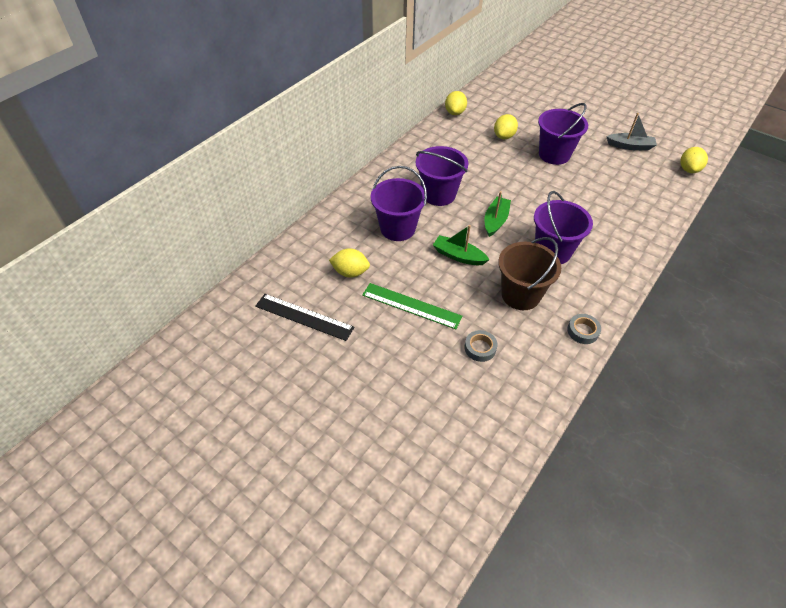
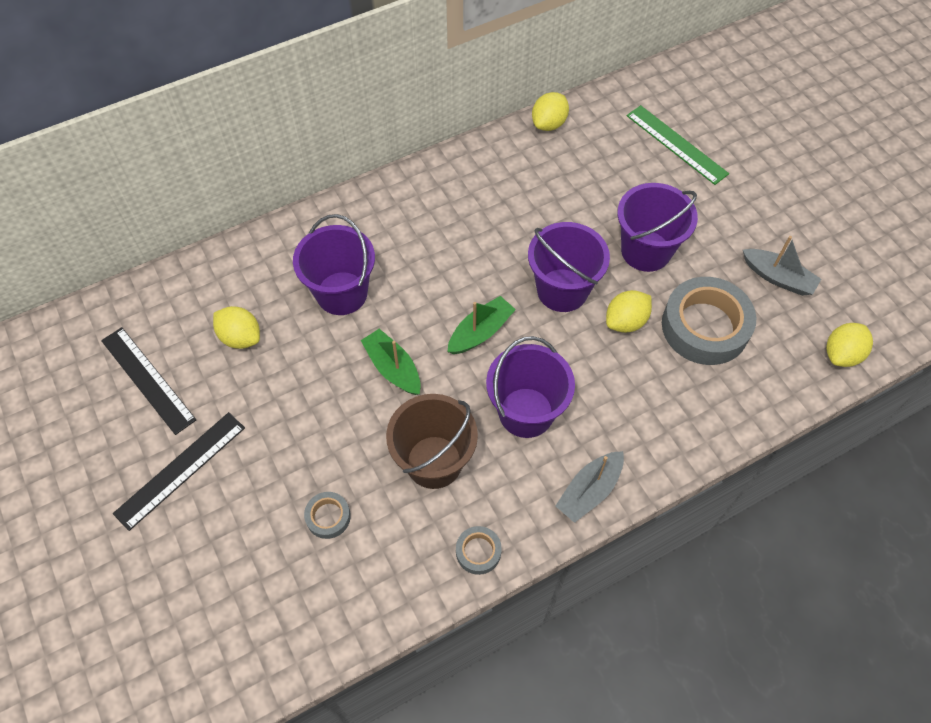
camera: 25 degrees right, 10 degrees up
(364, 359) = (181, 470): none -> black ruler
(411, 306) = (284, 418): green ruler -> green ruler (676, 144)
(439, 194) = (431, 259): purple bucket -> purple bucket (562, 290)
(504, 136) = (592, 191): yellow lemon -> yellow lemon (625, 321)
(613, 179) = (705, 326): none -> grey tape
(618, 277) = (589, 491): none -> grey boat

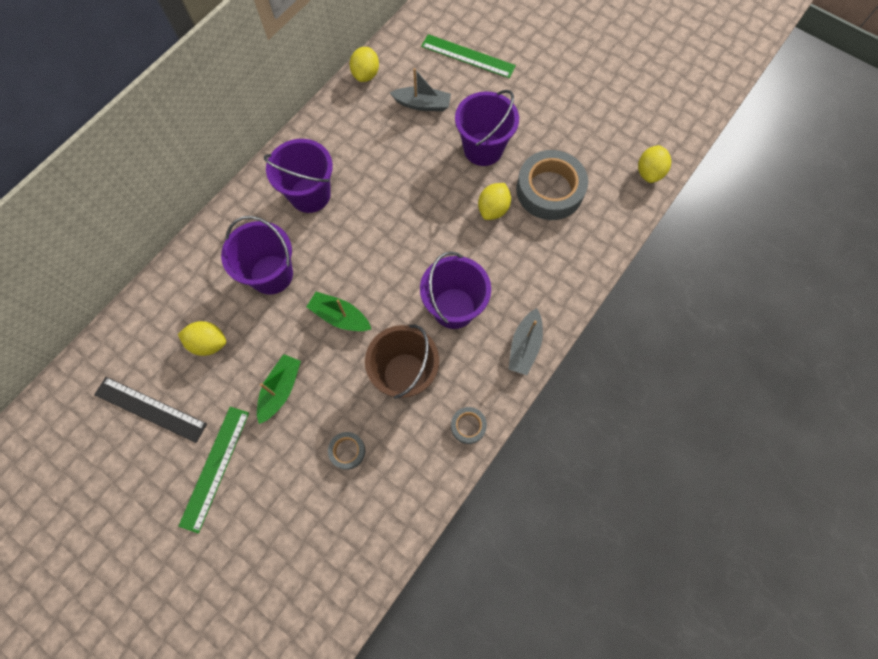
camera: 25 degrees left, 10 degrees up
(181, 470) = (215, 468): black ruler -> green ruler
(480, 332) = (392, 261): green boat -> green boat (280, 390)
(562, 290) = (437, 204): purple bucket -> purple bucket (310, 195)
(778, 278) = (583, 132): grey boat -> grey boat (422, 104)

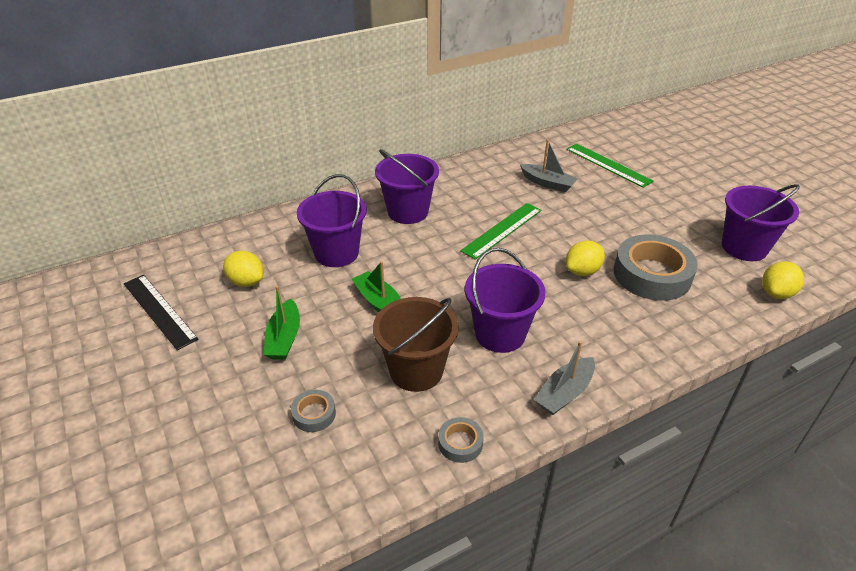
camera: 25 degrees right, 30 degrees down
(215, 468) = (177, 377): green ruler -> green ruler (502, 230)
(280, 390) = (284, 338): green boat -> green boat turned 135 degrees clockwise
(366, 75) = (505, 154): yellow lemon -> none
(483, 149) = (593, 226): purple bucket -> purple bucket (744, 247)

